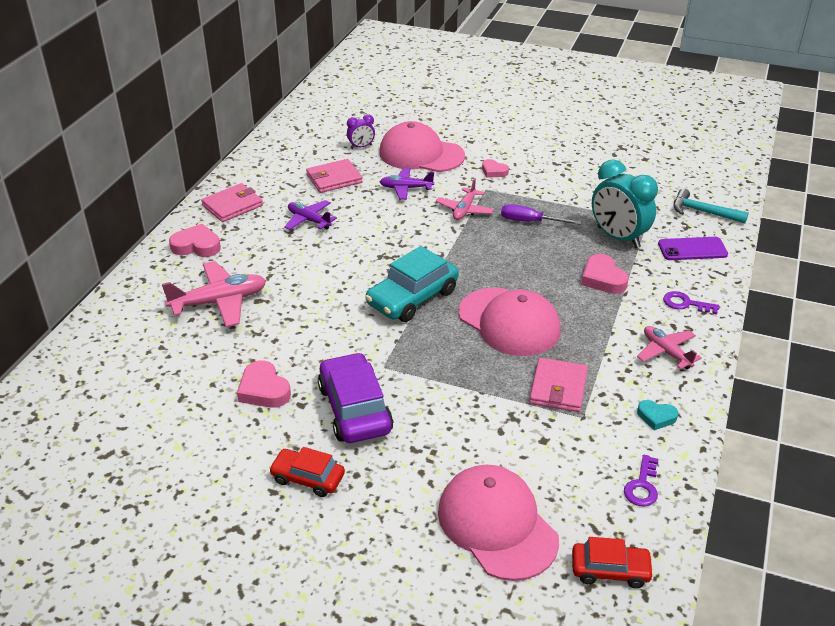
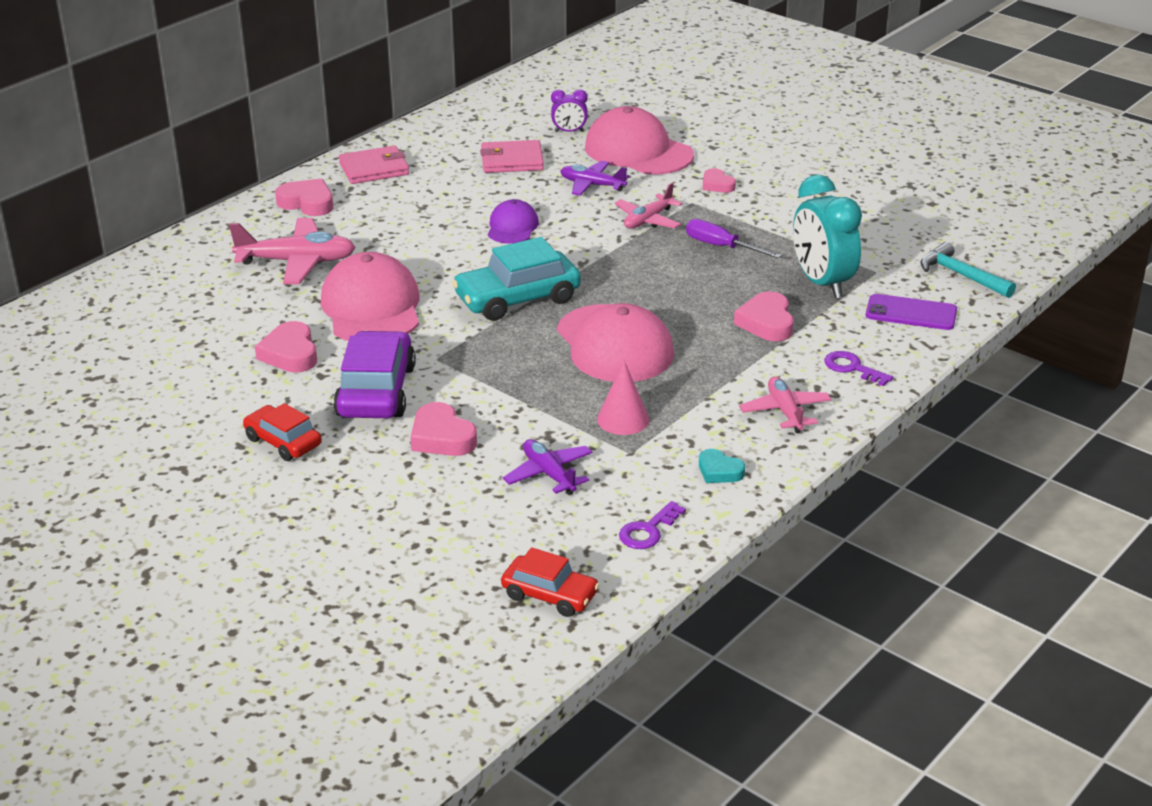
camera: 20 degrees right, 5 degrees down
(309, 220) = (452, 199): purple plane -> purple plane (549, 474)
(369, 235) = (512, 227): none -> purple cap
(433, 440) = (442, 437): none -> pink heart
(497, 525) = (455, 527): pink cap -> pink cap (372, 308)
(558, 388) = (623, 419): pink wallet -> pink cone

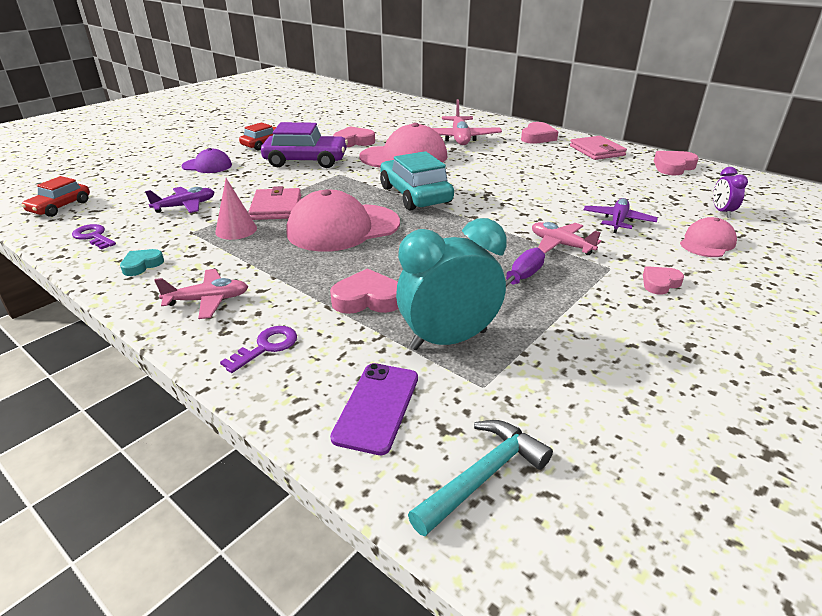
camera: 90 degrees right, 0 degrees up
(442, 437) = (247, 177): pink heart -> pink heart (673, 167)
(512, 160) = (643, 191): pink wallet -> pink wallet (276, 207)
(512, 227) = (526, 192): purple cap -> purple cap (207, 166)
(638, 151) = (707, 242): pink cap -> pink cap, size x0.54

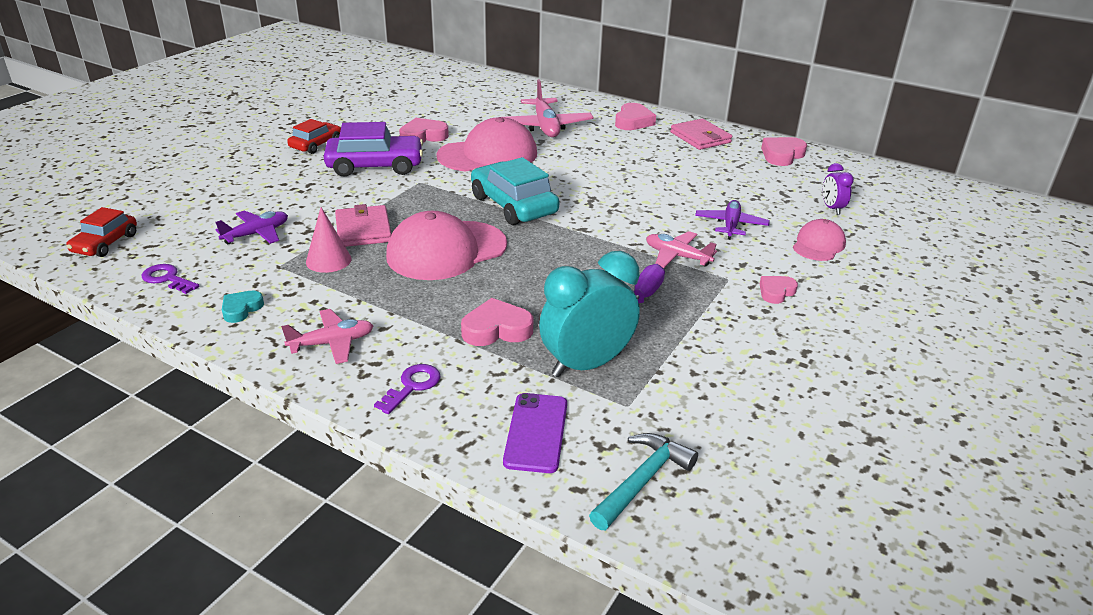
camera: 10 degrees left, 0 degrees up
(207, 166) = (258, 178): purple cap -> none

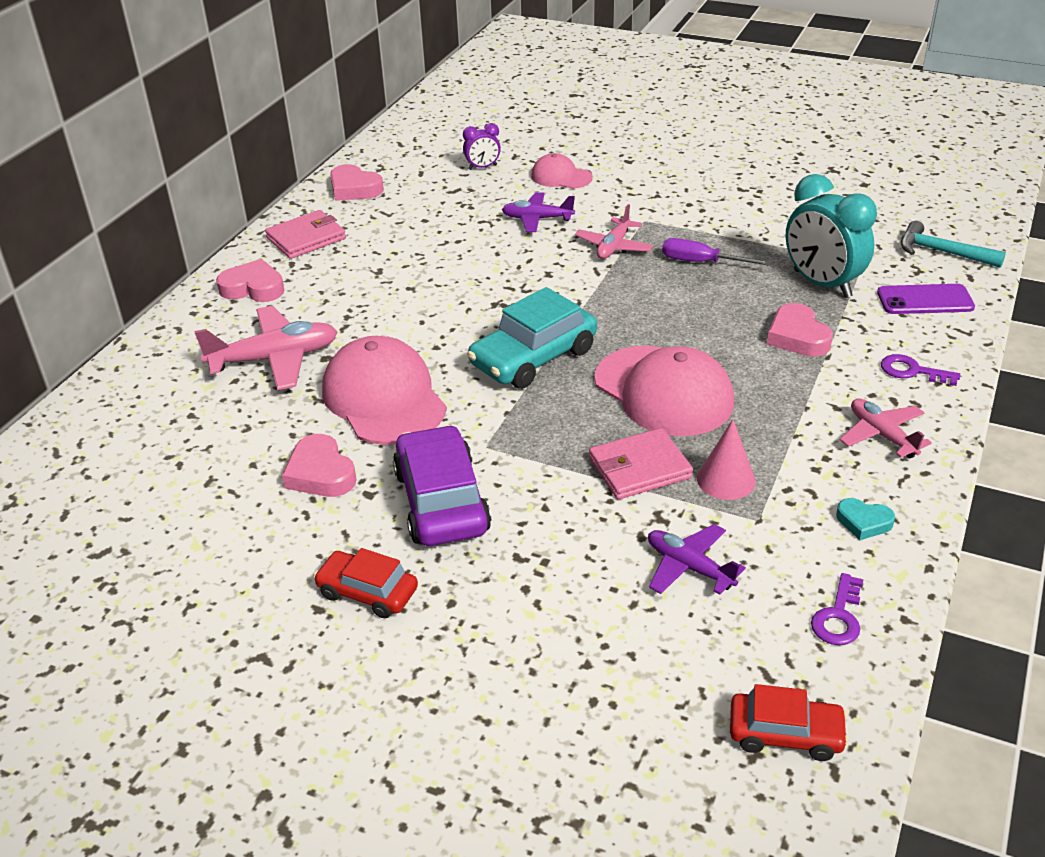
camera: 95 degrees left, 5 degrees up
(776, 292) = (657, 198): pink heart -> none

